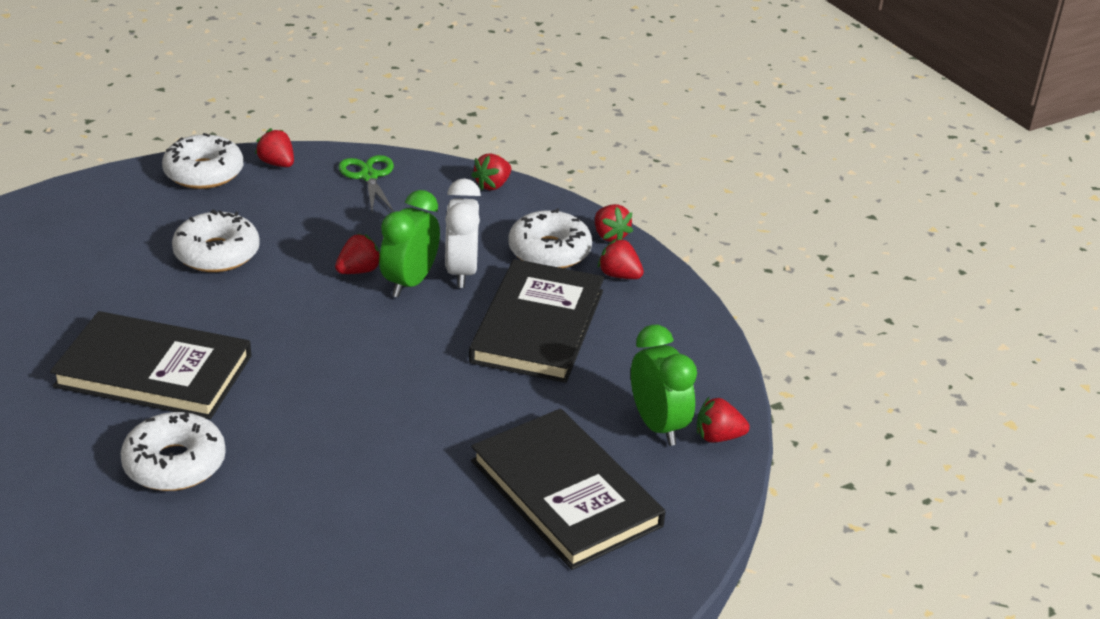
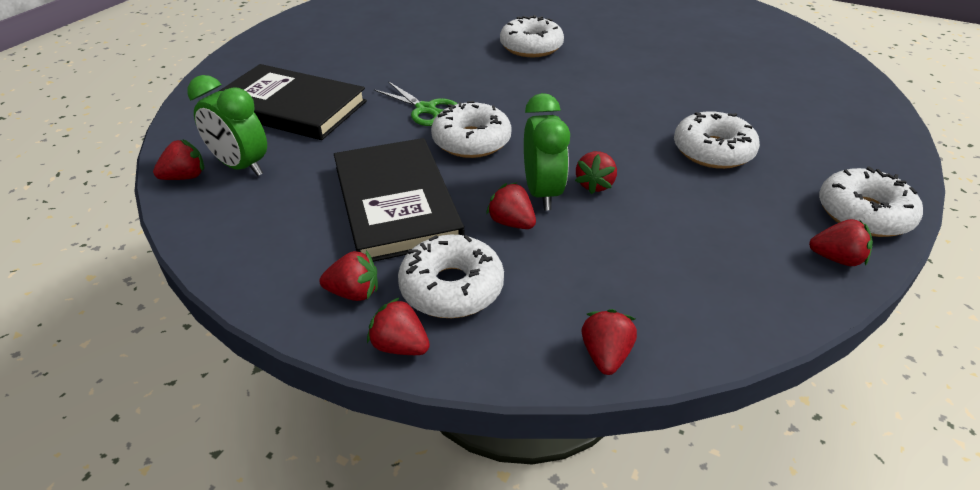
camera: 150 degrees right, 5 degrees up
(154, 371) = (614, 75): black book -> none
(369, 176) = (738, 291): green scissors -> green scissors (425, 109)
(412, 356) = (471, 141): none -> white donut
(461, 272) = (512, 223): white clock -> red strawberry

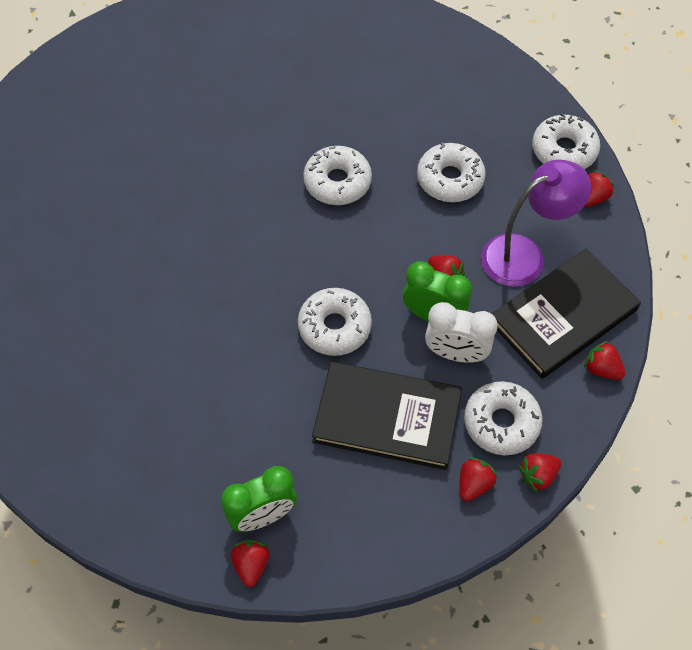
camera: 60 degrees left, 20 degrees up
(290, 107) = (180, 446): black book -> black book (563, 316)
(425, 109) = (260, 337): green scissors -> none
(512, 223) = (456, 353): red strawberry -> white clock
(531, 47) = (204, 198): white donut -> white donut (337, 182)
(689, 230) = (524, 255): none -> purple lamp

